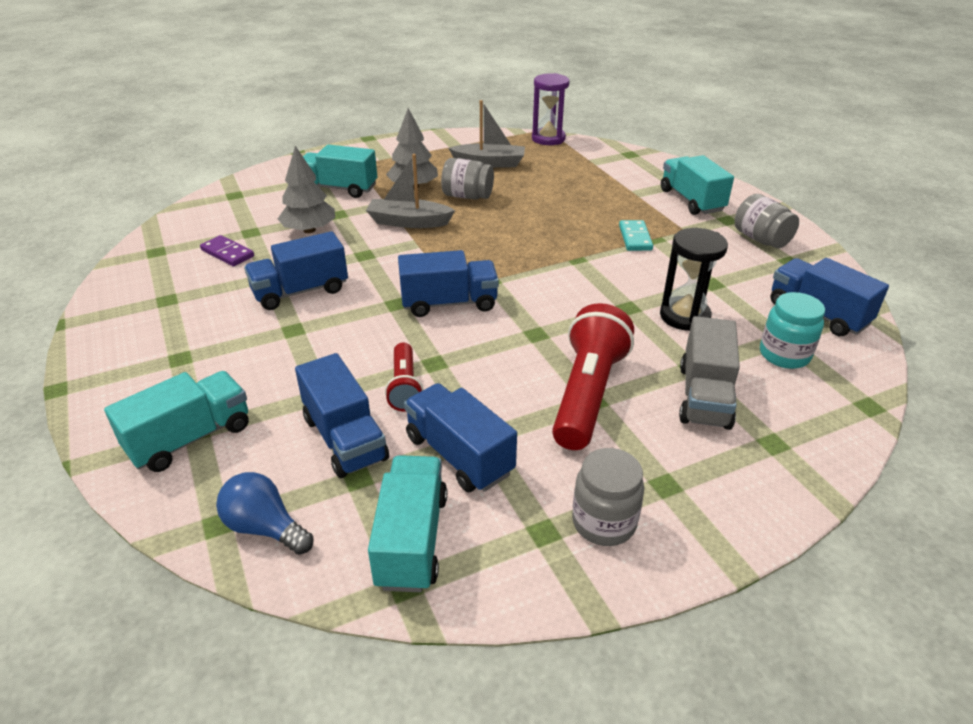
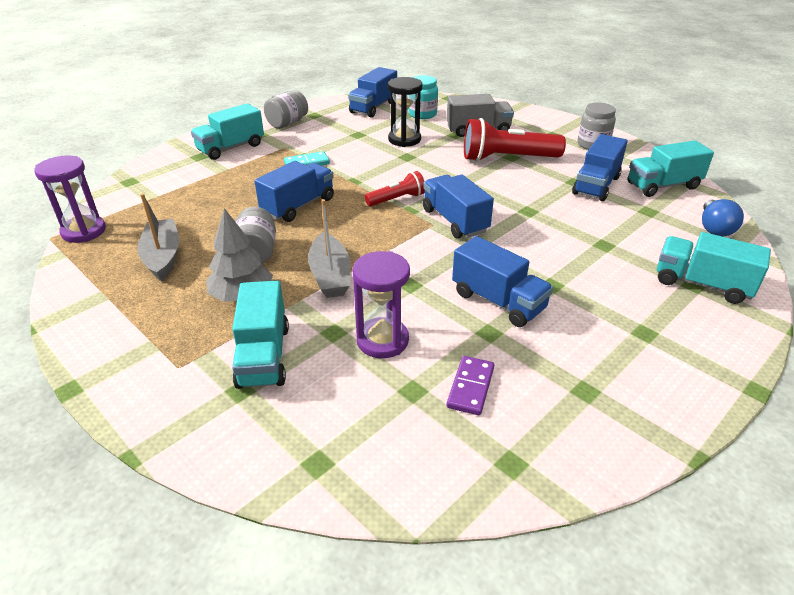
camera: 110 degrees left, 0 degrees up
(309, 230) = (382, 340): grey tree -> purple hourglass
(345, 438) = (628, 223): blue truck -> blue truck (298, 206)
(405, 387) = (562, 215): red flashlight -> red flashlight (397, 199)

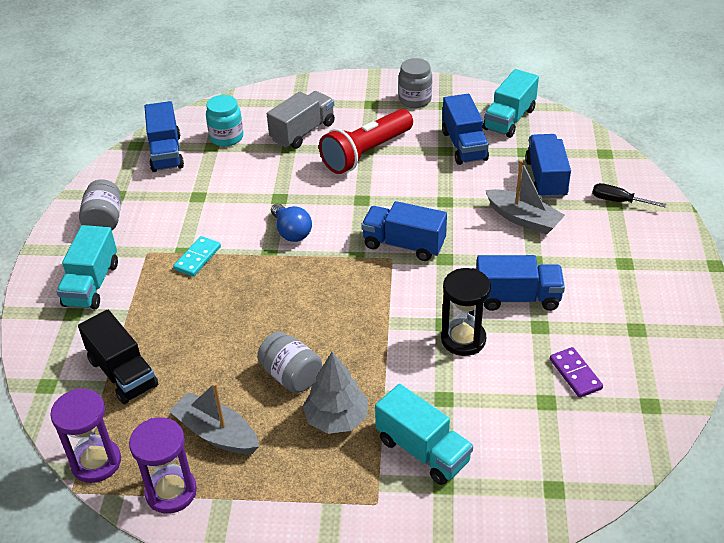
camera: 40 degrees left, 5 degrees up
(172, 197) = (123, 373): none -> black truck
(298, 206) = (258, 308): blue truck -> blue truck (546, 179)
(330, 275) = (378, 355): grey boat -> grey boat (523, 219)
(382, 340) = (483, 381): purple hourglass -> purple hourglass (171, 492)
(397, 199) = (332, 250): red flashlight -> none
(404, 139) = (251, 179): black hourglass -> black hourglass (463, 339)
(702, 284) = (618, 201): turquoise truck -> black screwdriver
(714, 228) = (580, 144): blue light bulb -> blue light bulb (291, 232)

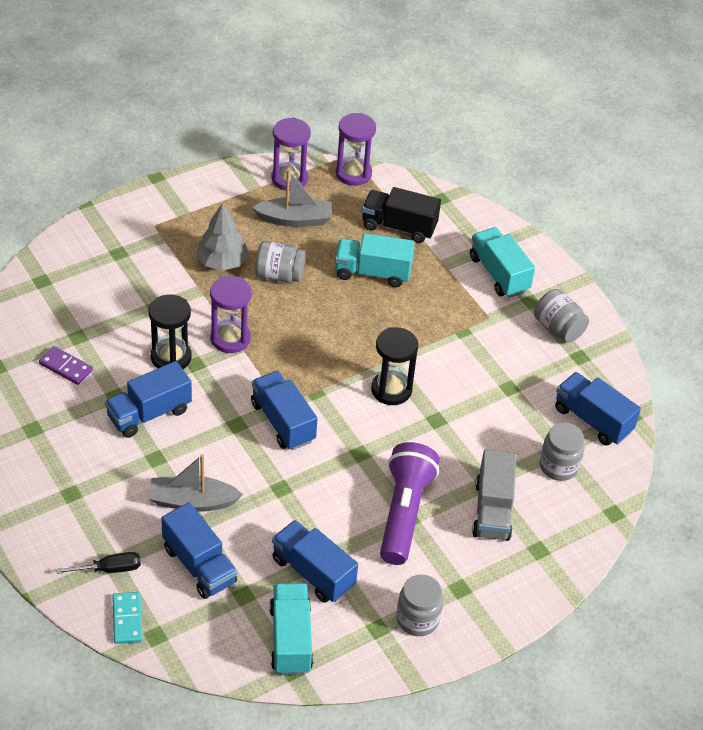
camera: 140 degrees right, 5 degrees up
(197, 258) = (443, 331): turquoise domino -> turquoise domino (127, 619)
(226, 137) = (558, 466): turquoise jar -> grey jar
(291, 232) = (391, 390): blue light bulb -> black hourglass
(366, 153) = (404, 512): red flashlight -> purple flashlight
(392, 333) = (230, 338): none -> purple hourglass
(404, 244) = (283, 422): blue truck -> blue truck turned 105 degrees counterclockwise
(422, 450) = (146, 267): turquoise truck -> turquoise truck (372, 272)

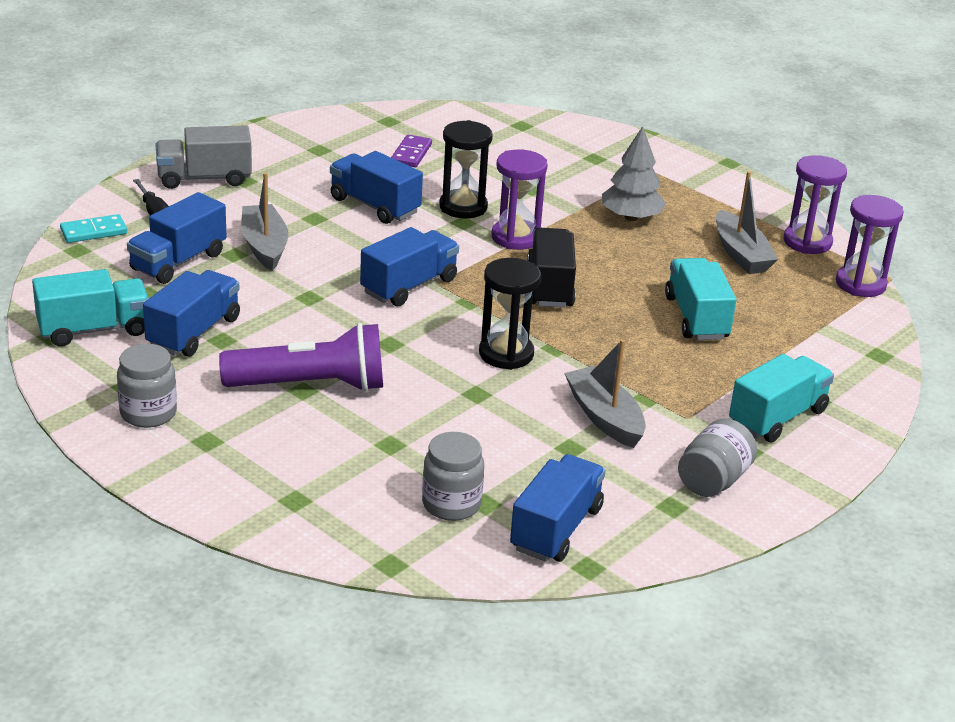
camera: 75 degrees right, 15 degrees down
(279, 275) = (639, 255): grey jar -> none
(399, 226) = (796, 328): black truck -> black truck (550, 286)
(480, 359) = (604, 417): none -> grey boat
(492, 510) = (345, 454): grey truck -> grey truck (204, 178)

